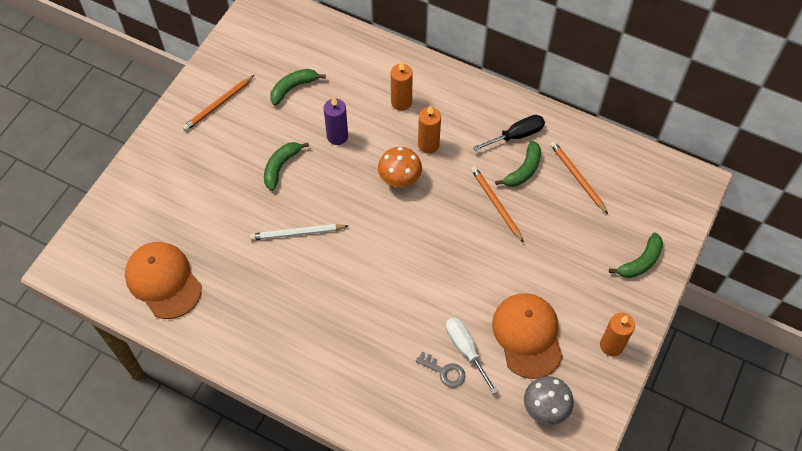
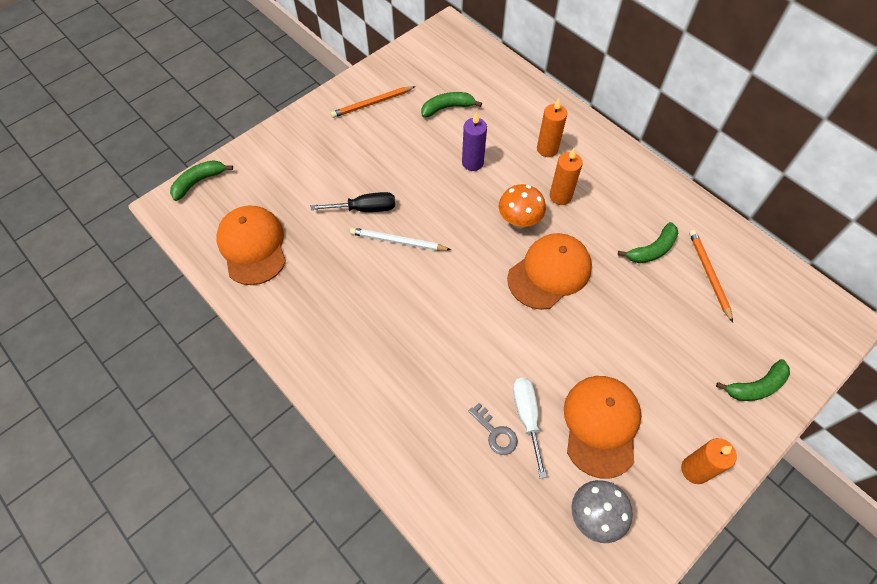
camera: 20 degrees right, 0 degrees up
(281, 167) = (407, 175): green banana -> green banana (199, 182)
(442, 219) = (549, 272): none -> orange cap
(496, 204) = (611, 275): orange pencil -> none
(516, 135) = (655, 213): black screwdriver -> black screwdriver (365, 209)

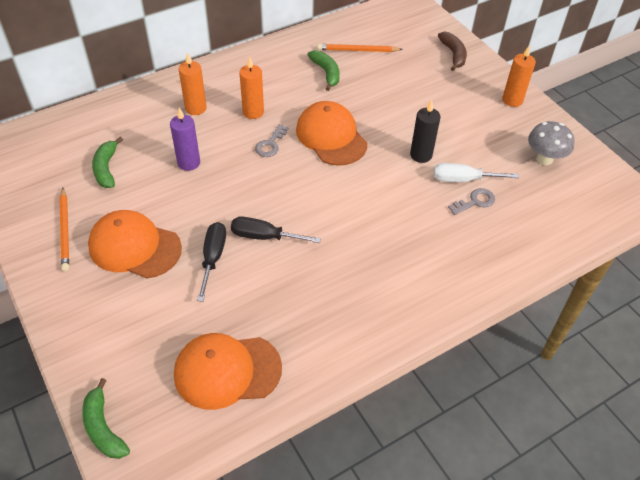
camera: 80 degrees left, 10 degrees down
(398, 241) = (264, 236): white pencil -> black screwdriver
(519, 221) = (270, 144): orange mushroom -> grey key
(552, 367) = (421, 155): none -> black candle
(601, 425) = (474, 139): orange cap -> orange cap (134, 247)
(756, 386) = (453, 54): green banana -> brown banana

